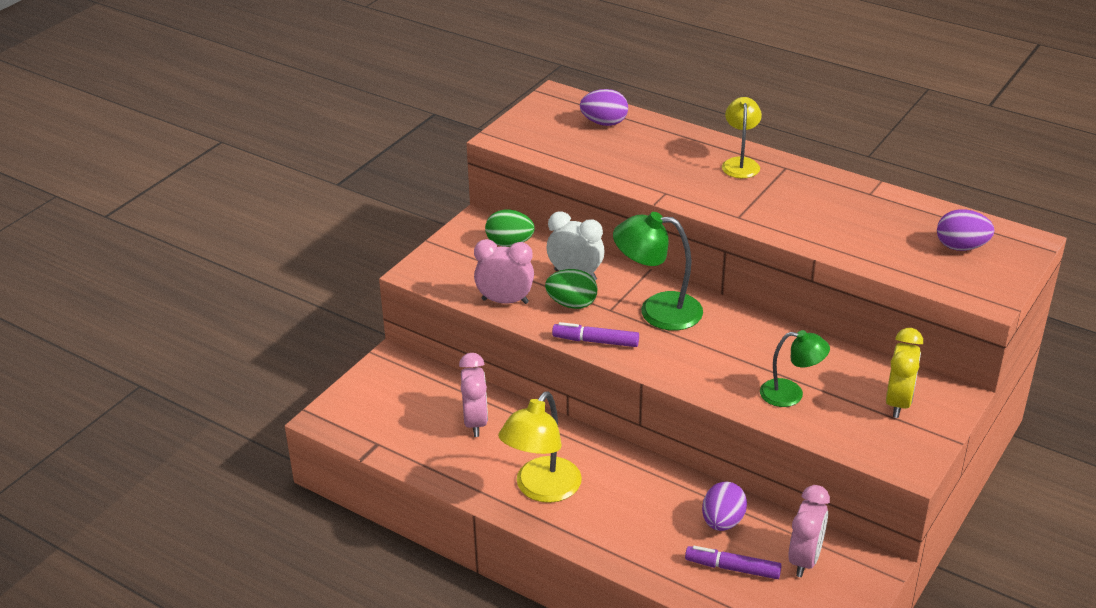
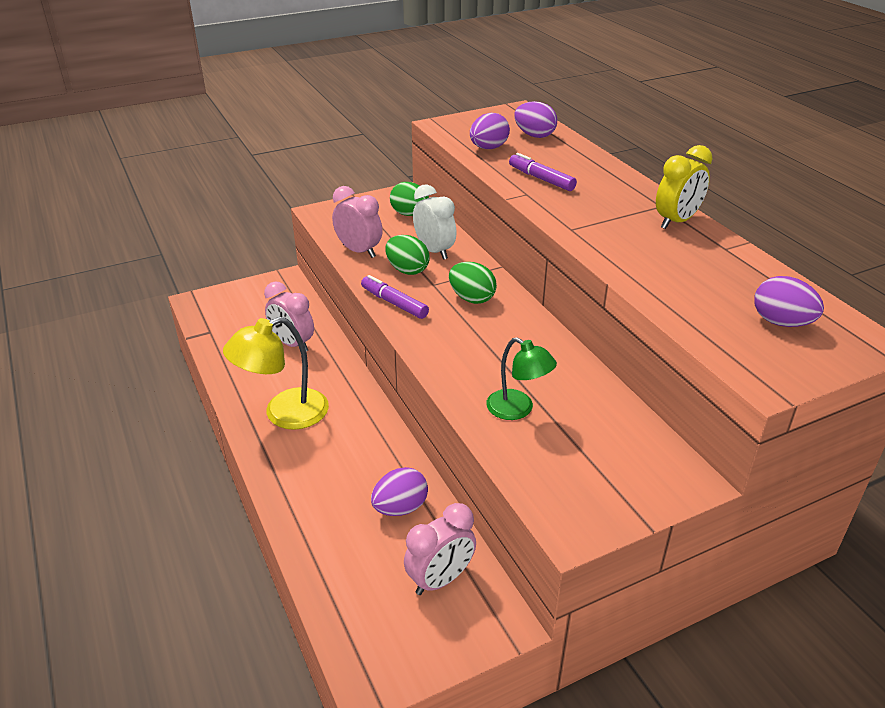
camera: 30 degrees right, 0 degrees up
(475, 422) = (292, 344): pink clock -> pink clock turned 105 degrees clockwise
(578, 152) = (488, 148): none -> purple egg
(657, 311) = (471, 298): green lamp -> green egg
(733, 568) = (367, 554): purple marker -> purple marker (541, 179)
(740, 163) = (621, 192): yellow lamp -> none
(898, 403) = (620, 461): yellow clock -> yellow clock (676, 221)

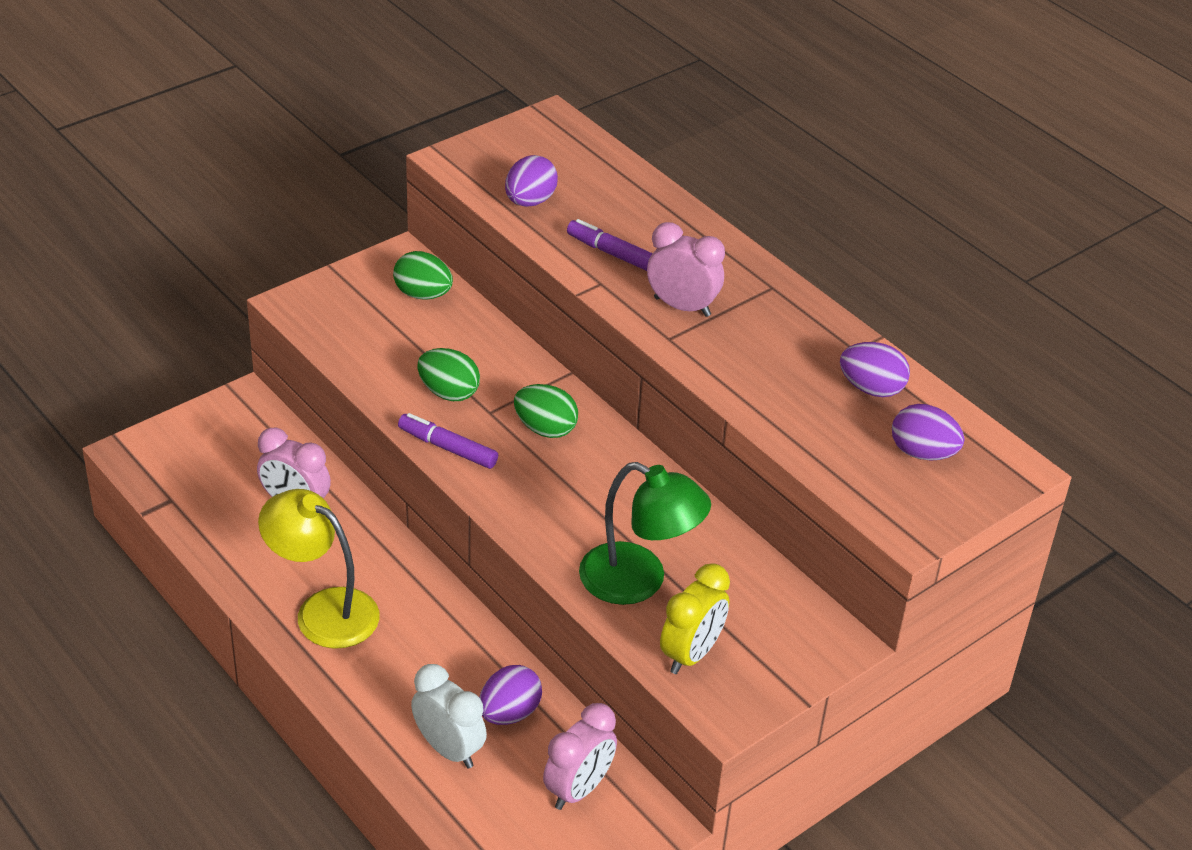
camera: 15 degrees left, 5 degrees up
(284, 414) = (323, 610): yellow lamp -> yellow lamp turned 75 degrees clockwise
(359, 251) = (373, 367): pink clock -> pink clock (682, 307)
(434, 251) = (475, 356): white clock -> white clock (449, 749)
(518, 410) = (638, 581): green lamp -> green lamp, size x1.55
(534, 135) = (586, 170): purple egg -> purple egg (871, 389)
(676, 221) = (794, 312): yellow clock -> yellow clock (691, 654)

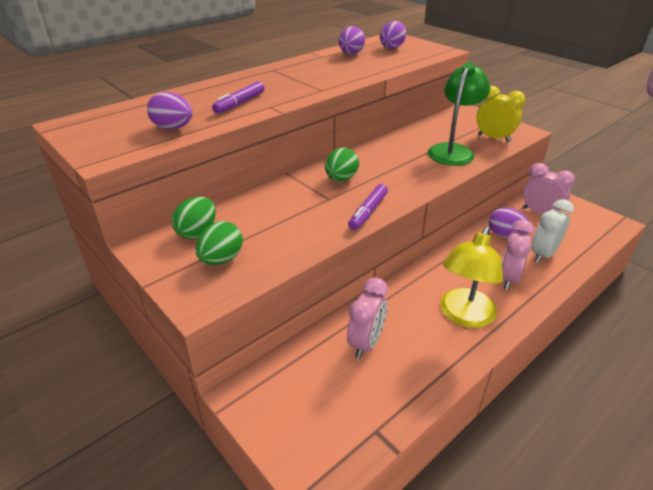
camera: 90 degrees left, 5 degrees down
(448, 392) = (311, 215): green egg -> green egg (221, 259)
(682, 307) = (292, 87): pink clock -> pink clock (508, 278)

